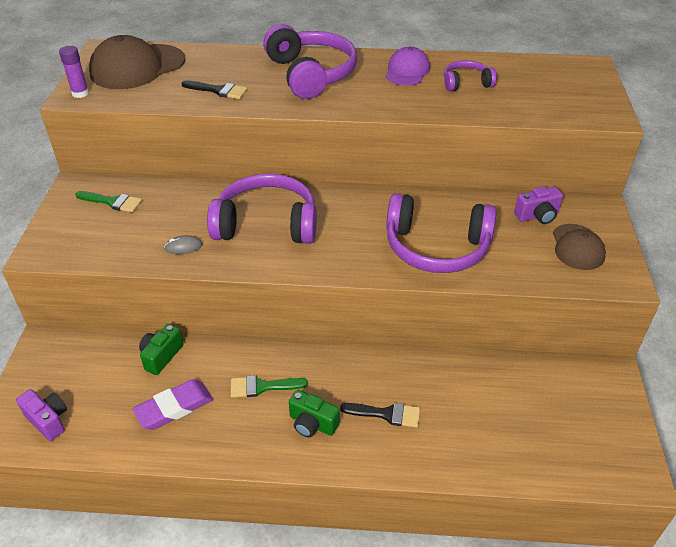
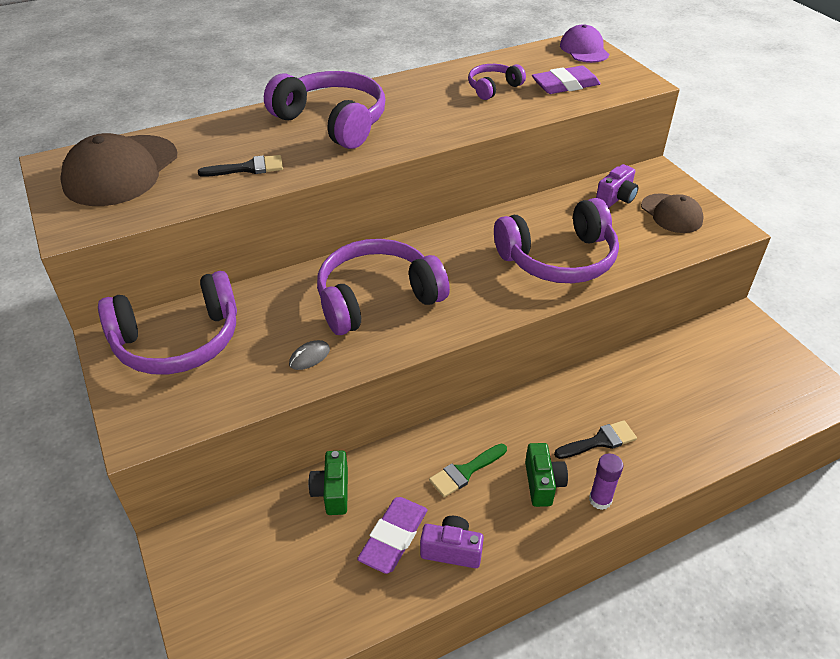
camera: 30 degrees left, 0 degrees up
(48, 420) = (262, 624): purple camera -> purple camera (451, 550)
(80, 93) = (78, 222): purple glue stick -> purple glue stick (600, 500)
(112, 202) = (178, 341): green brush -> purple headphones
(312, 424) = (542, 483): green camera -> green camera turned 90 degrees counterclockwise
(407, 71) = (426, 92): purple cap -> purple cap (584, 49)
(533, 98) = (565, 85): none -> purple eraser

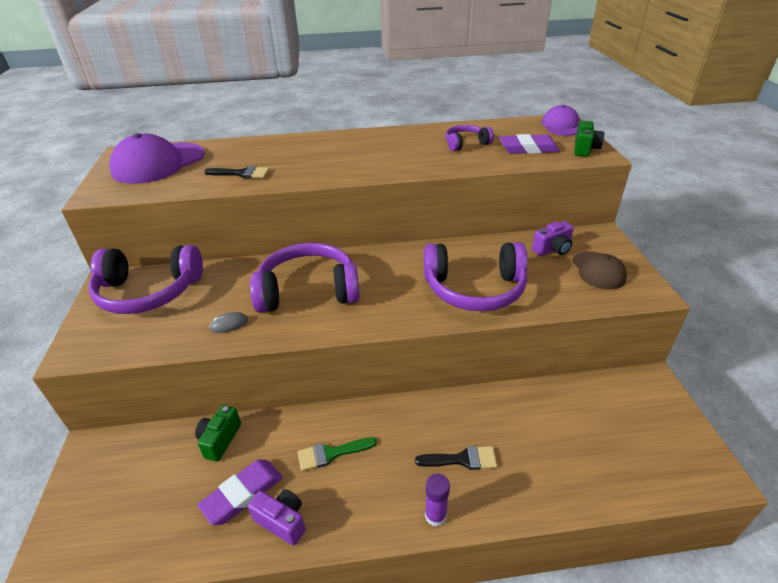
camera: 20 degrees right, 5 degrees down
(121, 171) = (158, 163): brown cap -> purple cap
(332, 122) = (325, 151): purple headphones -> none
(542, 483) = (391, 484): green camera -> green camera (585, 149)

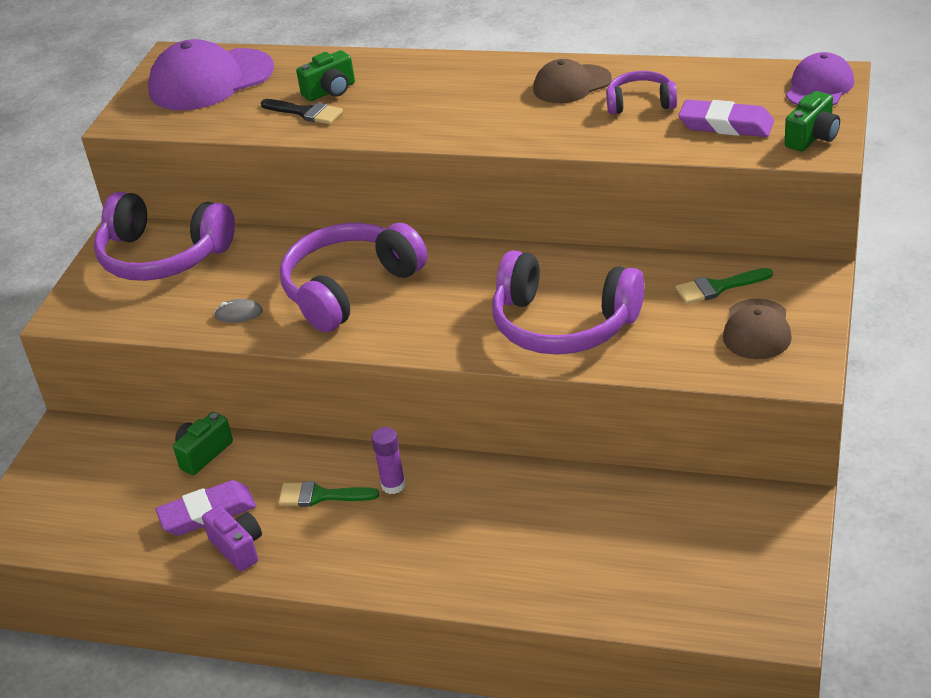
camera: 25 degrees right, 0 degrees up
(253, 160) = (330, 91): none -> green camera
(308, 291) = (349, 288): purple headphones -> purple headphones turned 60 degrees counterclockwise
(414, 139) = (571, 84): none -> brown cap
(435, 516) = (404, 582): purple glue stick -> purple glue stick (393, 485)
(462, 459) = (469, 536): black brush -> none
(552, 249) = (718, 287): purple camera -> green brush

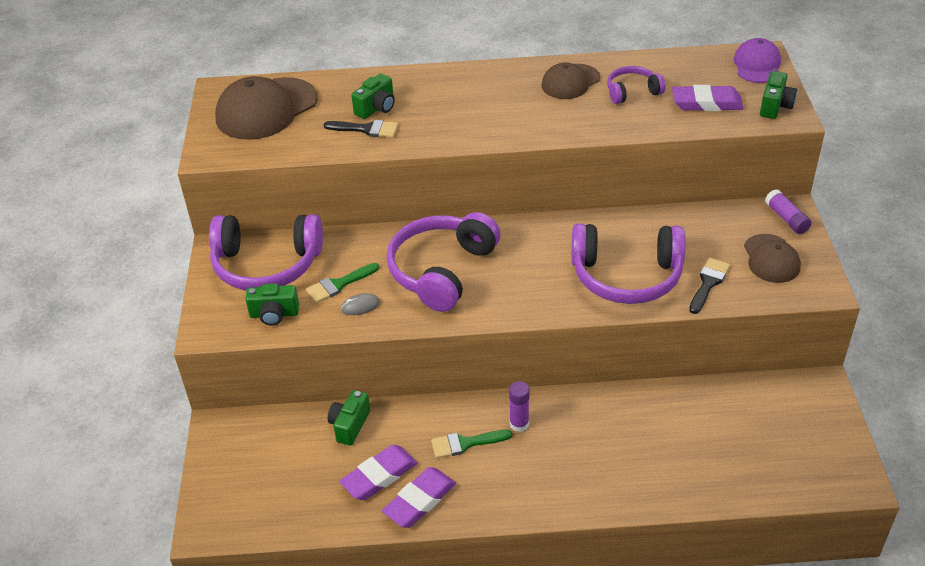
camera: 20 degrees left, 5 degrees up
(142, 309) = (274, 314): none -> green camera
(210, 80) = (266, 109): purple cap -> brown cap
(238, 548) = (419, 501): purple camera -> purple eraser
(660, 346) = (708, 283): none -> black brush
(718, 287) = (725, 229): green brush -> green brush (338, 284)
(804, 285) = (786, 218): none -> purple glue stick

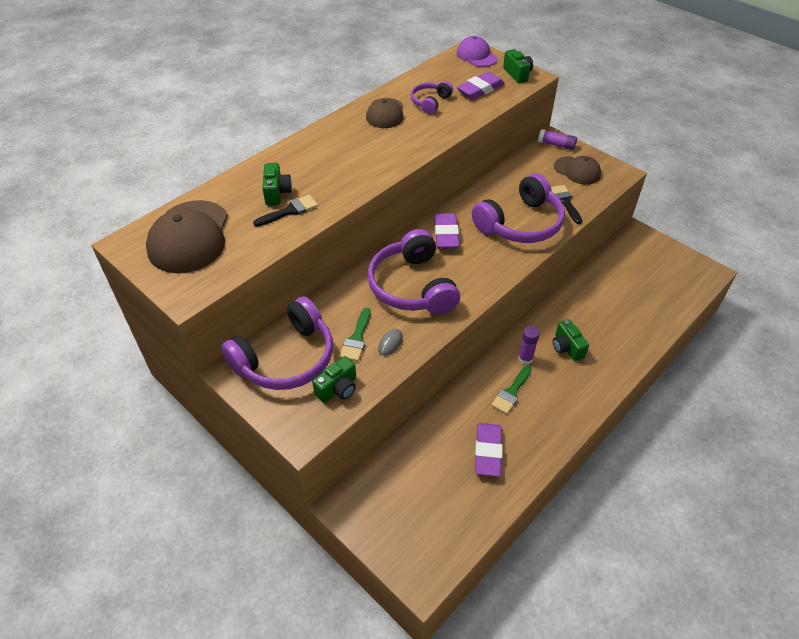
camera: 45 degrees left, 5 degrees up
(350, 425) = (430, 434): green camera -> green camera (567, 347)
(419, 501) = (529, 447): purple eraser -> purple eraser (446, 234)

